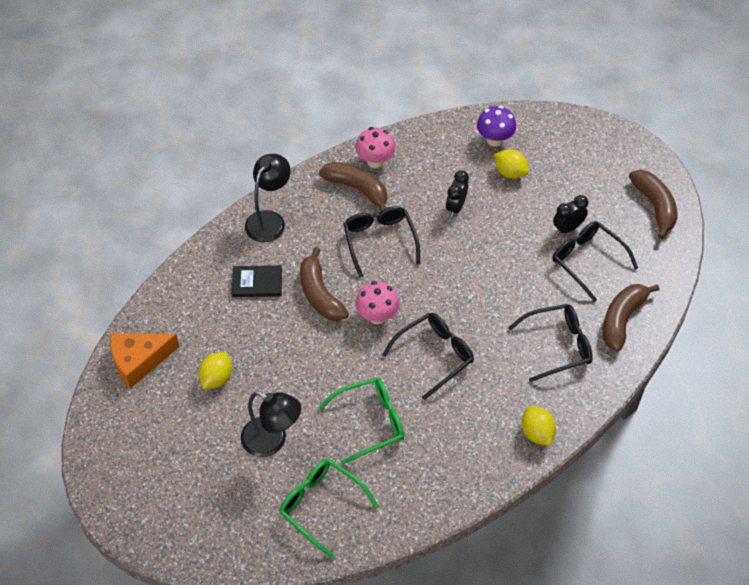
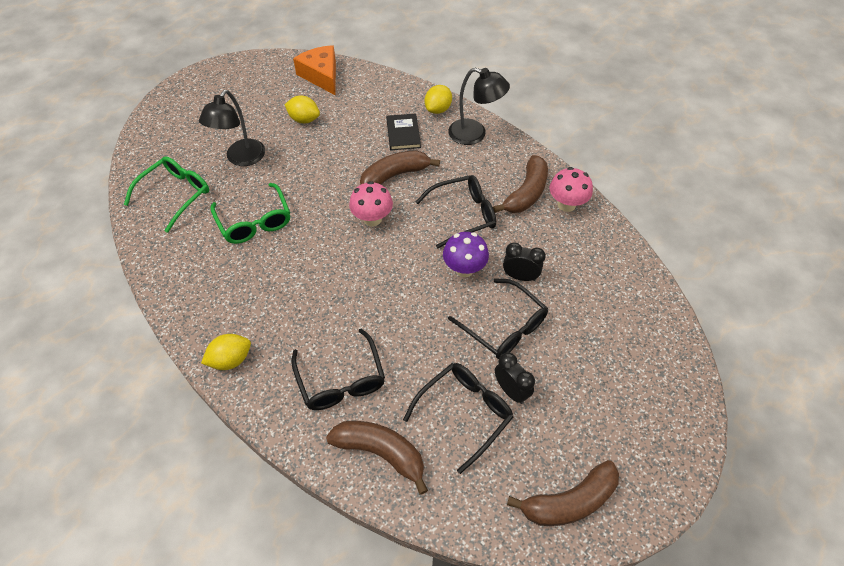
camera: 85 degrees right, 0 degrees up
(435, 355) = (327, 267): black glasses -> black glasses (504, 327)
(494, 140) = (630, 310): purple mushroom -> purple mushroom (464, 269)
(510, 173) = (583, 327): yellow lemon -> yellow lemon (438, 109)

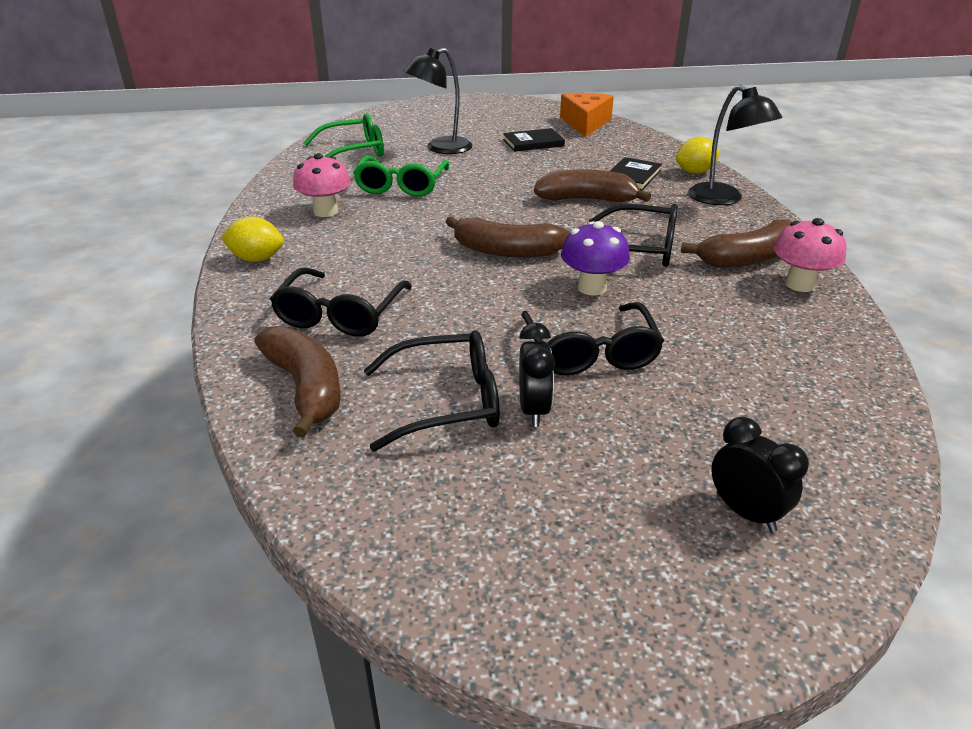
camera: 35 degrees right, 20 degrees down
(304, 119) = (533, 143): yellow lemon -> black book
(372, 219) = (524, 219): pink mushroom -> pink mushroom (325, 212)
(520, 276) = (662, 319): black clock -> black clock (745, 512)
(569, 501) = (491, 564): brown banana -> brown banana (507, 251)

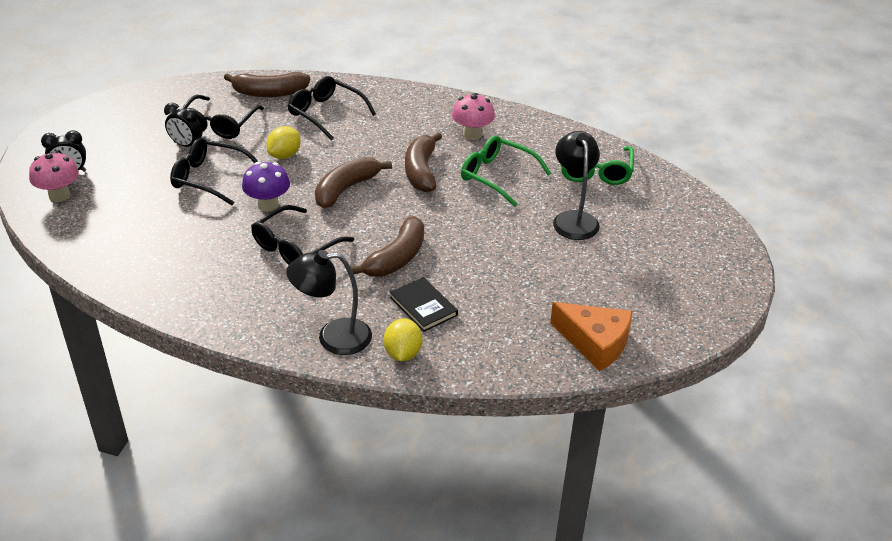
camera: 115 degrees right, 5 degrees up
(257, 259) = (418, 99): yellow lemon -> yellow lemon (284, 155)
(533, 143) = (554, 280): black book -> none
(747, 258) = (234, 291): brown banana -> brown banana (421, 171)
(800, 284) = (182, 295): pink mushroom -> pink mushroom (59, 195)

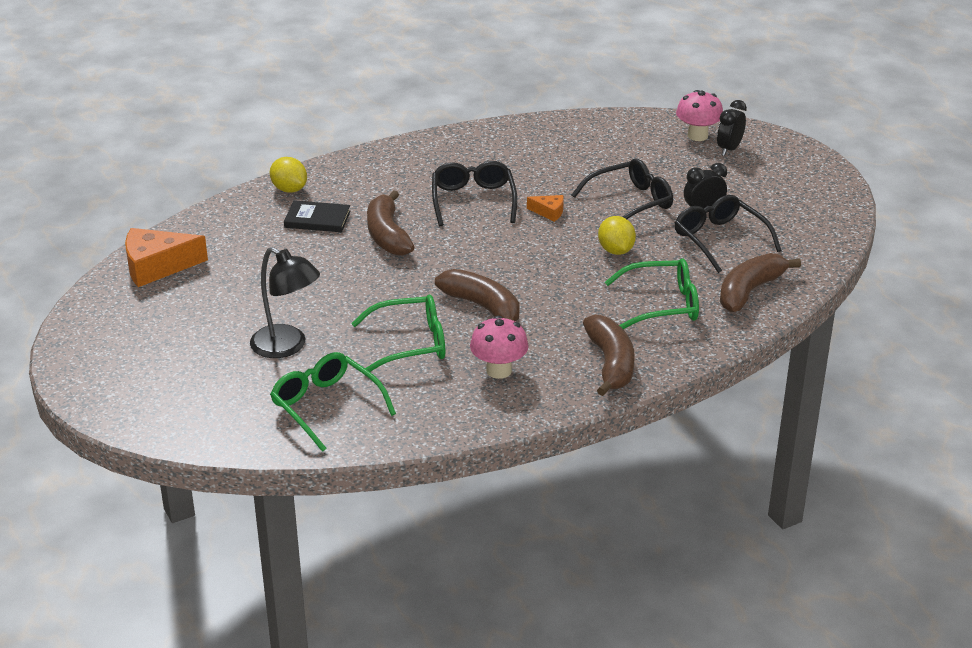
camera: 135 degrees right, 5 degrees down
(268, 205) = (549, 212): purple mushroom -> orange cheese
(325, 113) = (662, 305): black glasses -> green glasses
(333, 337) = (350, 172): black lamp -> none
(346, 189) = (515, 256): brown banana -> brown banana (611, 363)

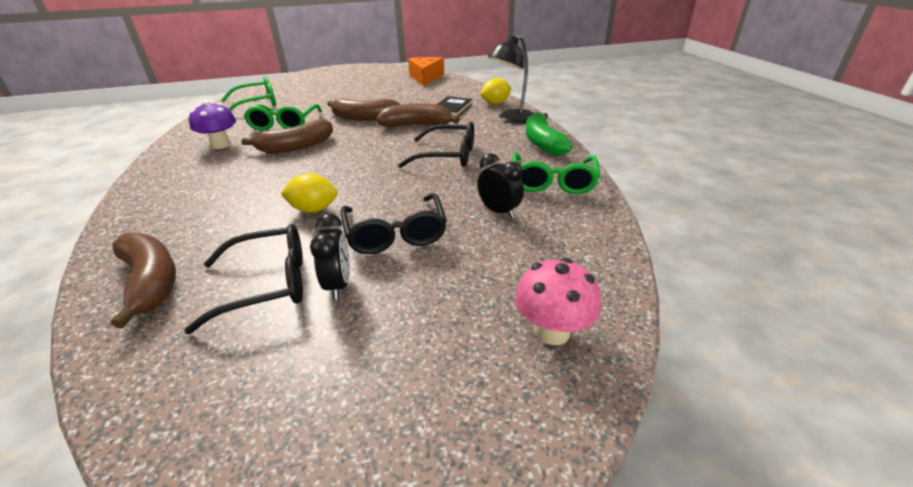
camera: 105 degrees right, 0 degrees up
(287, 347) = (321, 98): black lamp -> black lamp (511, 119)
(420, 150) = (542, 143): none -> green banana
(499, 370) = (221, 145): pink mushroom -> purple mushroom
(549, 212) = (407, 185): orange cheese -> none
(611, 363) = (167, 183): brown banana -> brown banana (364, 118)
(662, 305) = (203, 220): green glasses -> green glasses (553, 182)
(729, 149) = (498, 360): black clock -> black clock (499, 212)

